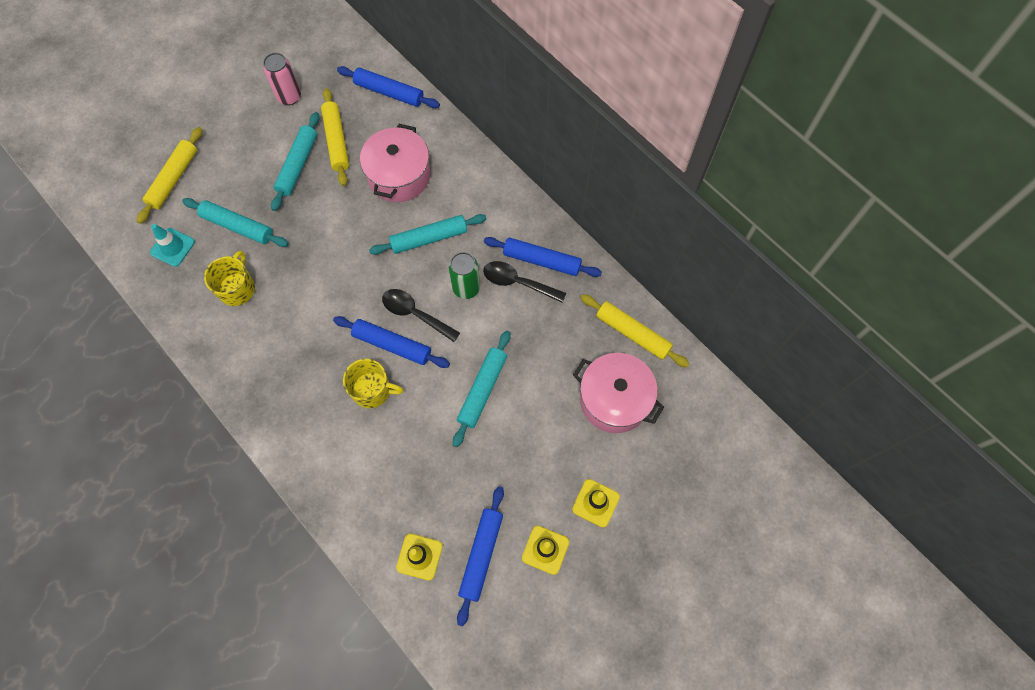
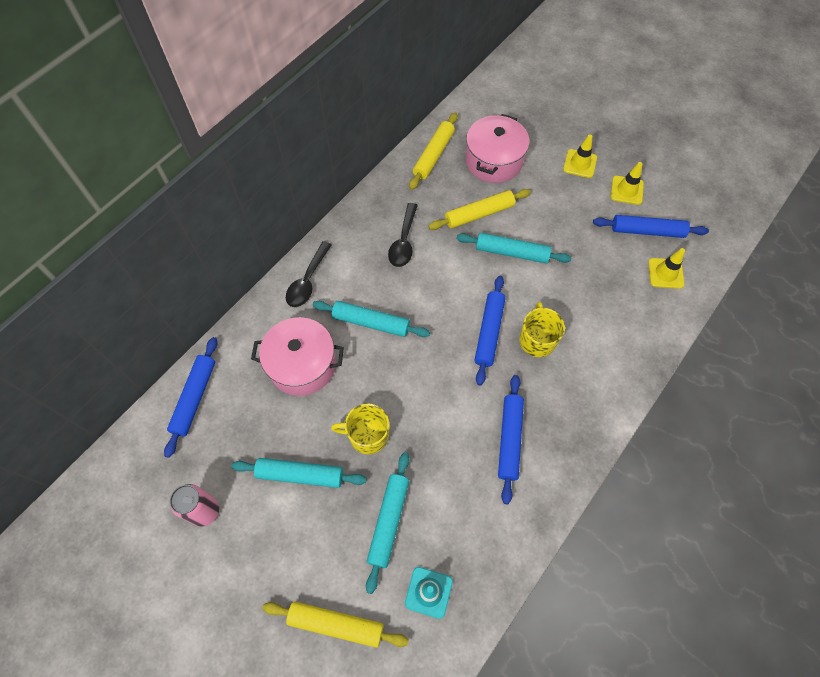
camera: 100 degrees left, 5 degrees down
(237, 288) = (463, 499): yellow mug -> yellow mug (367, 435)
(336, 141) = (264, 440): yellow rolling pin -> yellow rolling pin (479, 214)
(415, 314) = (453, 319): black spoon -> black spoon (307, 281)
(429, 238) = (371, 323): turquoise rolling pin -> turquoise rolling pin turned 45 degrees counterclockwise
(466, 288) = (418, 281): green can -> none
(541, 261) = (378, 227): blue rolling pin -> blue rolling pin (510, 439)

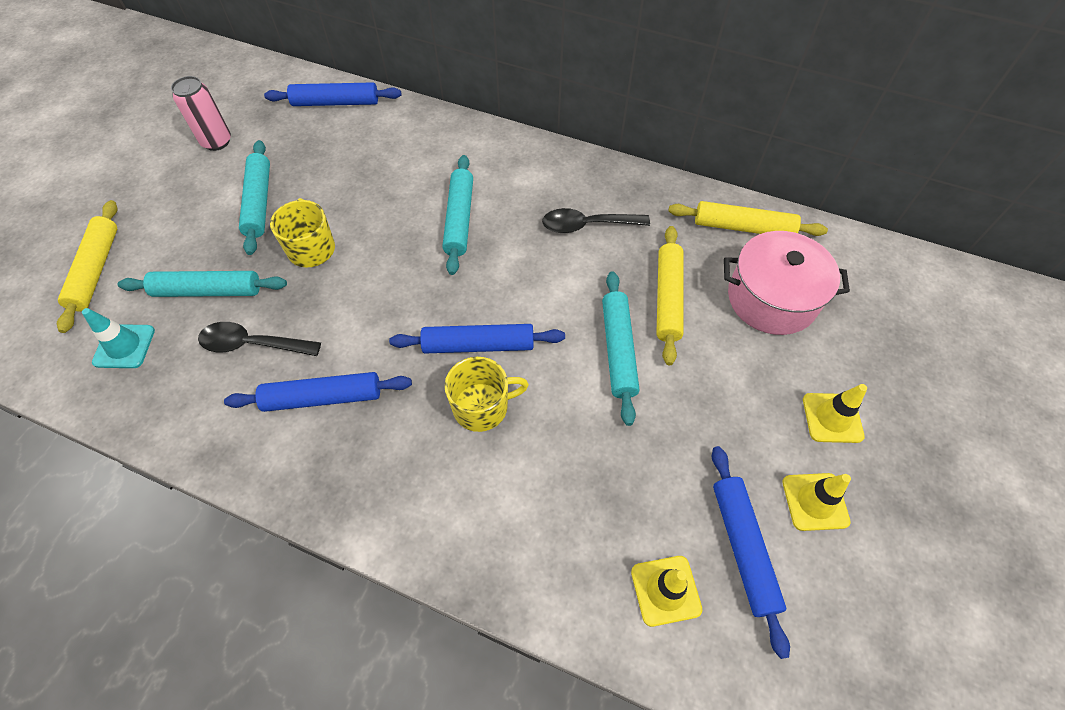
camera: 75 degrees right, 5 degrees down
(302, 365) = (389, 172): pink pot -> none
(307, 281) = (498, 151): black spoon -> black spoon (252, 344)
(479, 214) = (667, 298): yellow rolling pin -> yellow rolling pin turned 45 degrees clockwise

